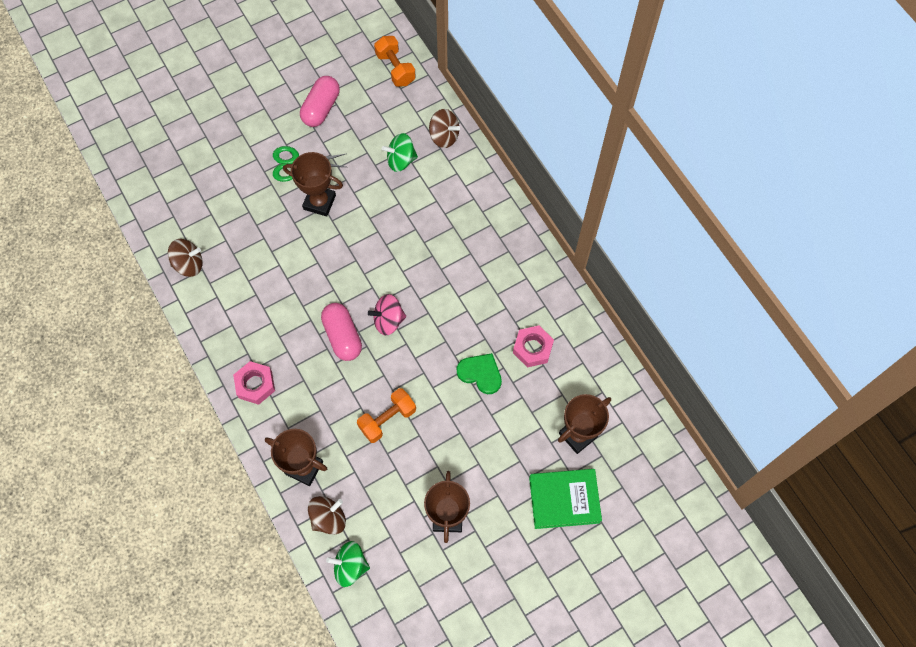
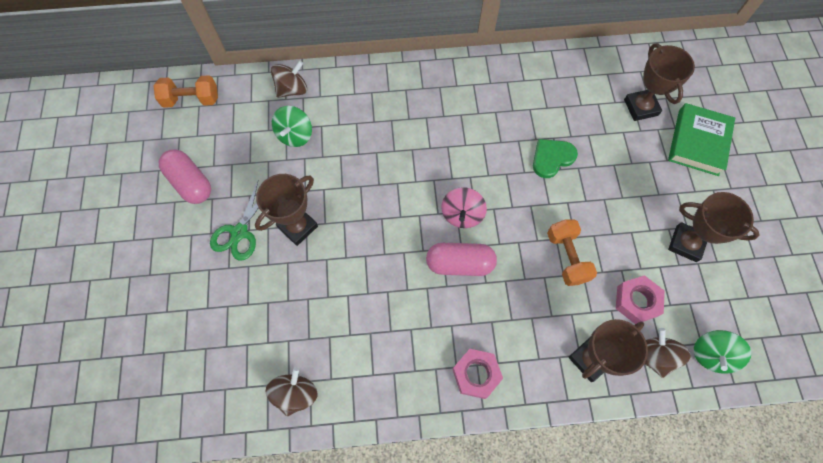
camera: 65 degrees left, 0 degrees up
(532, 348) = (544, 107): pink nut -> pink nut (636, 301)

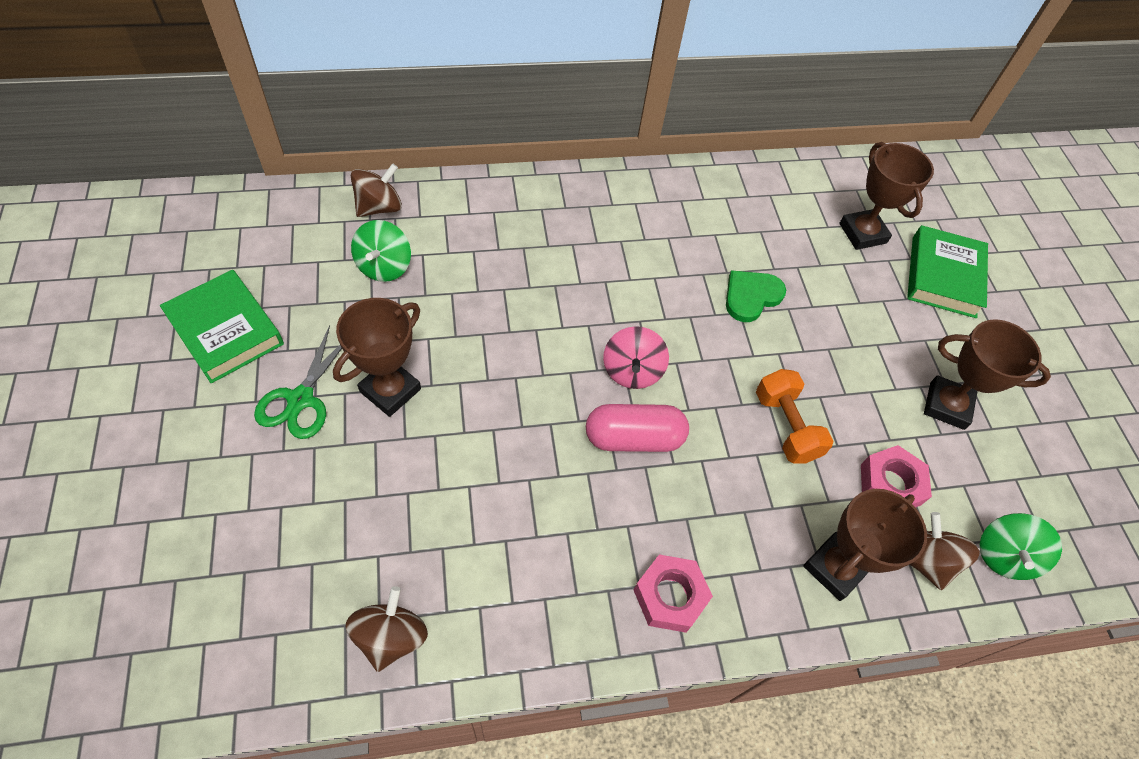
camera: 10 degrees left, 10 degrees down
(190, 183) = (225, 331): pink capsule -> green book
(191, 100) = (230, 219): orange dumbbell -> none

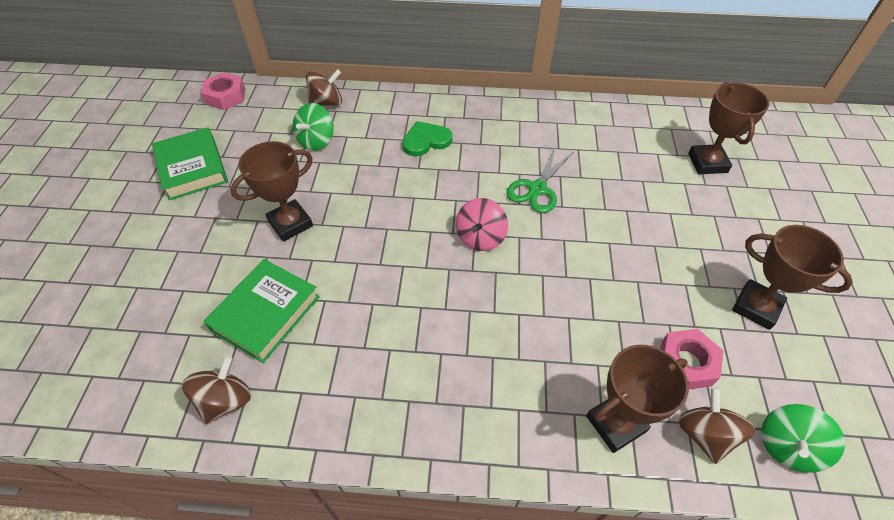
camera: 20 degrees right, 5 degrees down
(300, 399) = (225, 220): green scissors -> green scissors (537, 189)
(634, 438) = (466, 287): pink capsule -> none
(670, 596) = (459, 416): pink nut -> pink nut (226, 96)
(751, 296) = (596, 197): green heart -> green heart (426, 141)
(785, 426) = (600, 300): orange dumbbell -> none
(943, 276) = (775, 204): green book -> green book (266, 313)

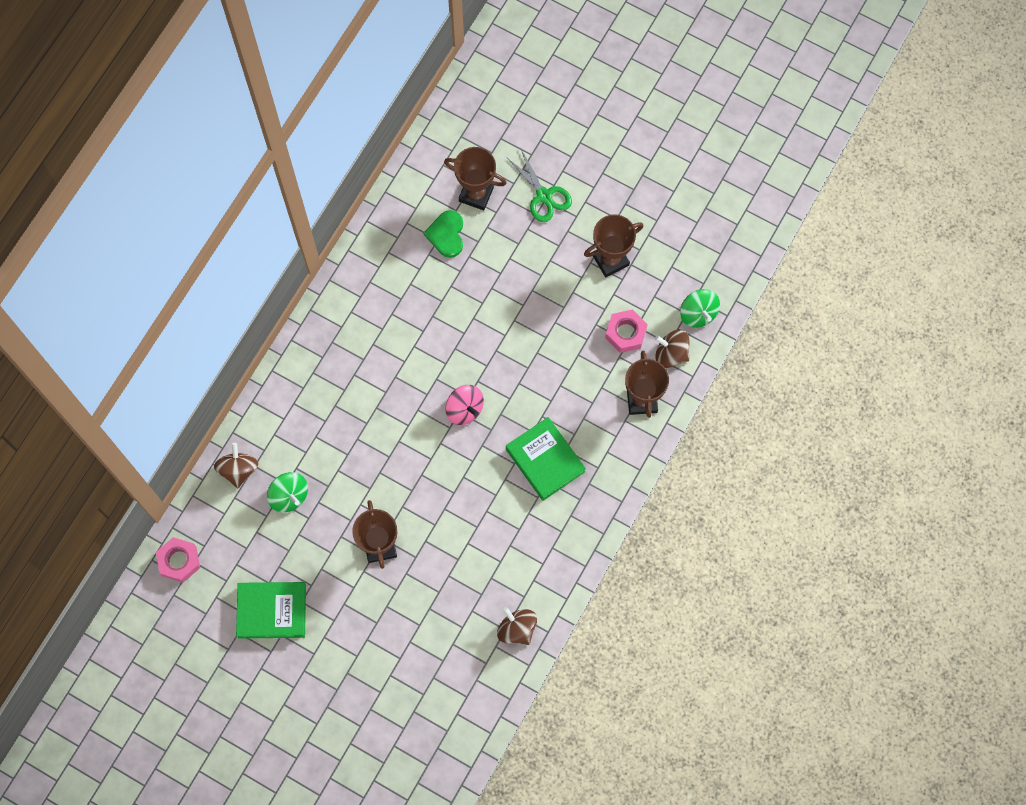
camera: 65 degrees left, 20 degrees up
(266, 313) = (459, 587): green book -> green book (545, 460)
(426, 141) = (336, 403): green heart -> green heart (446, 234)
(537, 189) = (437, 341): green scissors -> green scissors (544, 196)

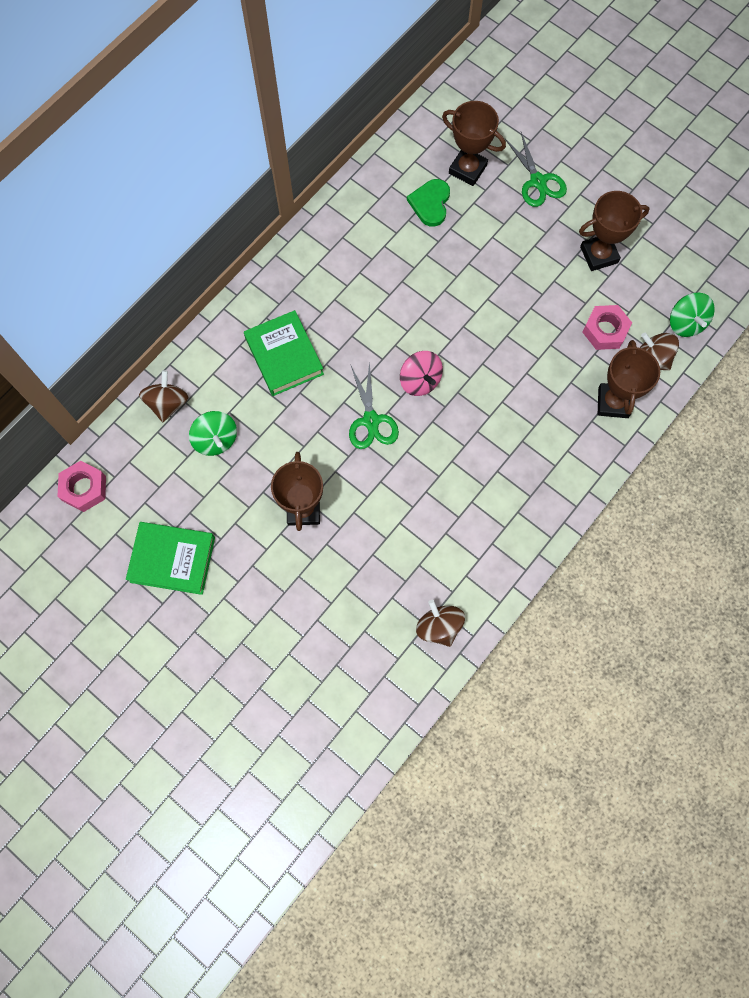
camera: 10 degrees right, 0 degrees up
(426, 454) = (371, 421): none -> green scissors
(545, 460) = (498, 448): green book -> green book (284, 356)

